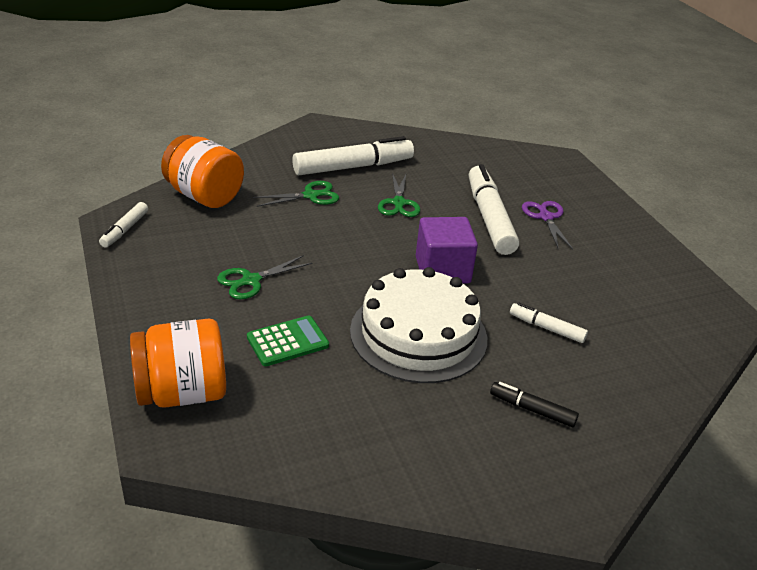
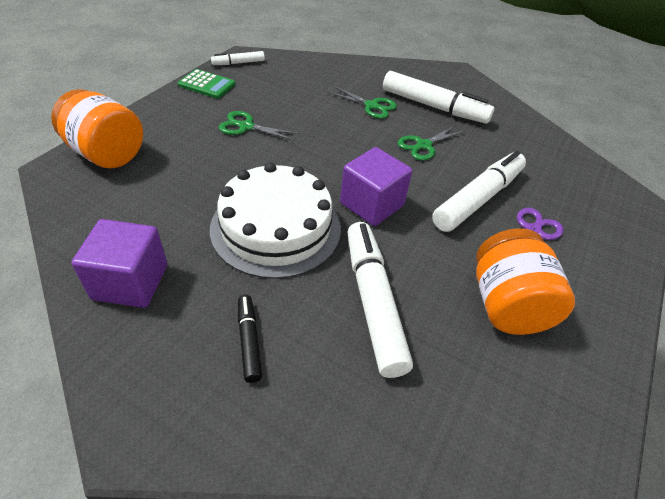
camera: 50 degrees right, 10 degrees up
(204, 196) = (309, 70): orange jar -> orange jar (506, 304)
(287, 341) = (199, 170): green calculator -> green calculator (207, 84)
(404, 450) = (130, 282): none -> purple cube
(546, 328) = (373, 302): white marker -> white marker, size x2.00

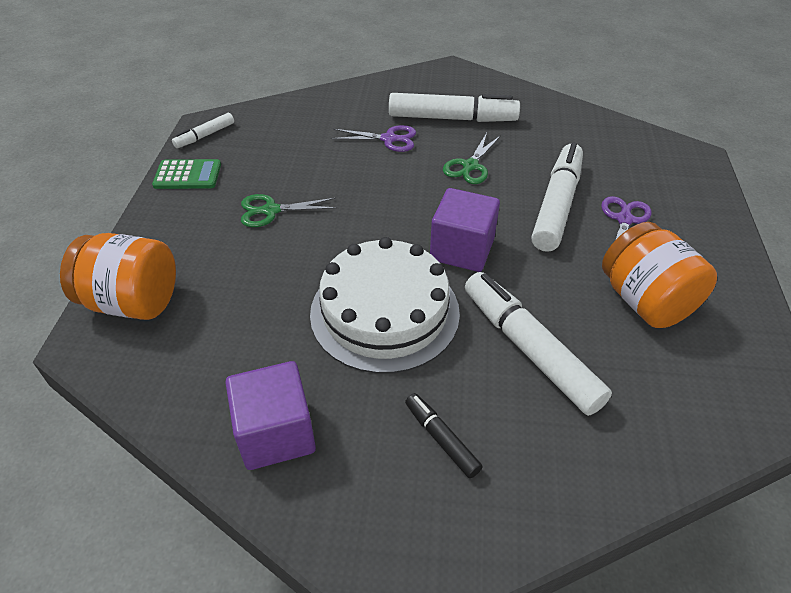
camera: 20 degrees left, 0 degrees up
(371, 106) = (388, 139): green scissors -> purple scissors

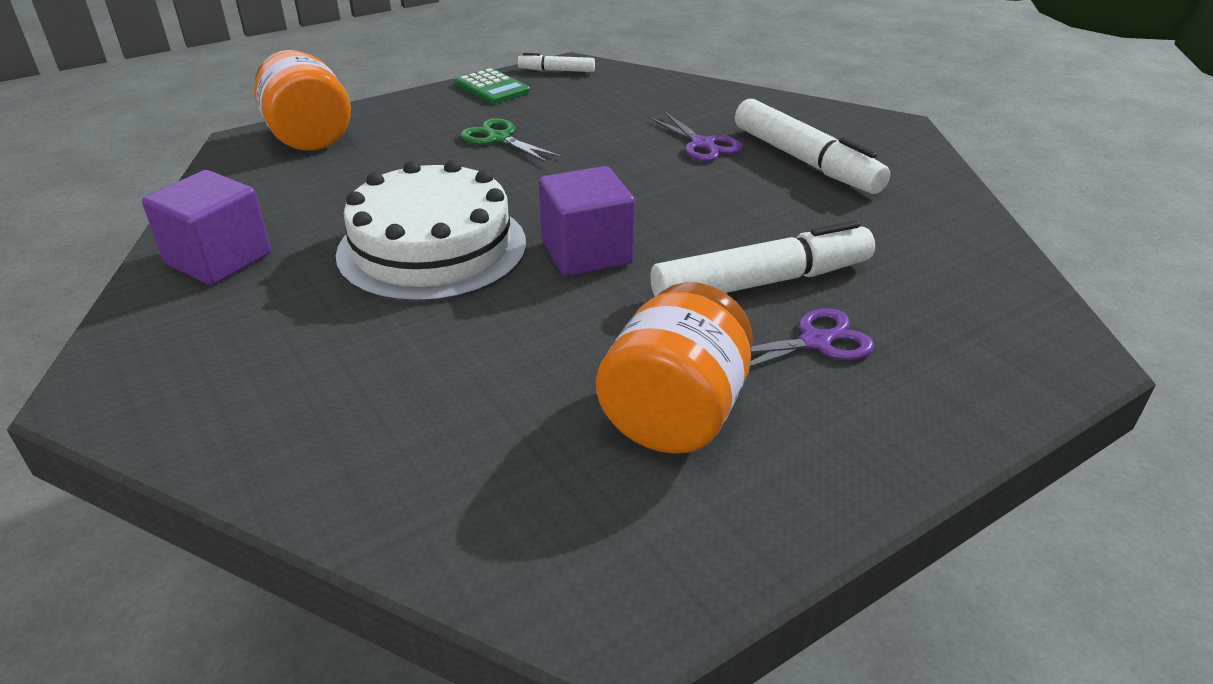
camera: 50 degrees right, 10 degrees down
(441, 439) = (289, 348): black marker -> none
(470, 166) = (738, 203): green scissors -> none
(529, 349) = (479, 355): white marker -> none

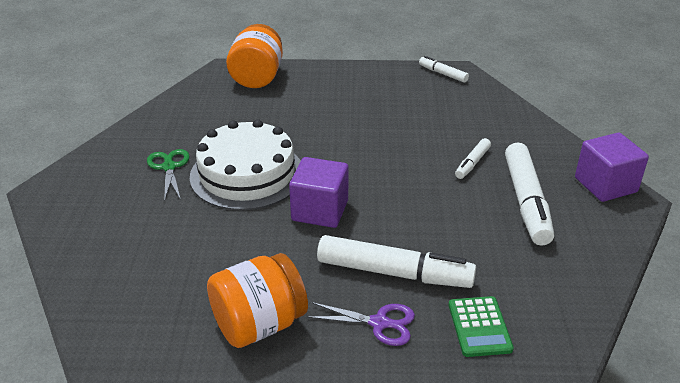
camera: 35 degrees right, 0 degrees up
(219, 259) = (149, 140): purple cube -> purple cube (605, 185)
(492, 87) = (389, 75): green calculator -> green calculator (479, 327)
(499, 138) = (354, 114): green scissors -> green scissors (169, 167)
(702, 144) = (472, 163): purple scissors -> white marker

